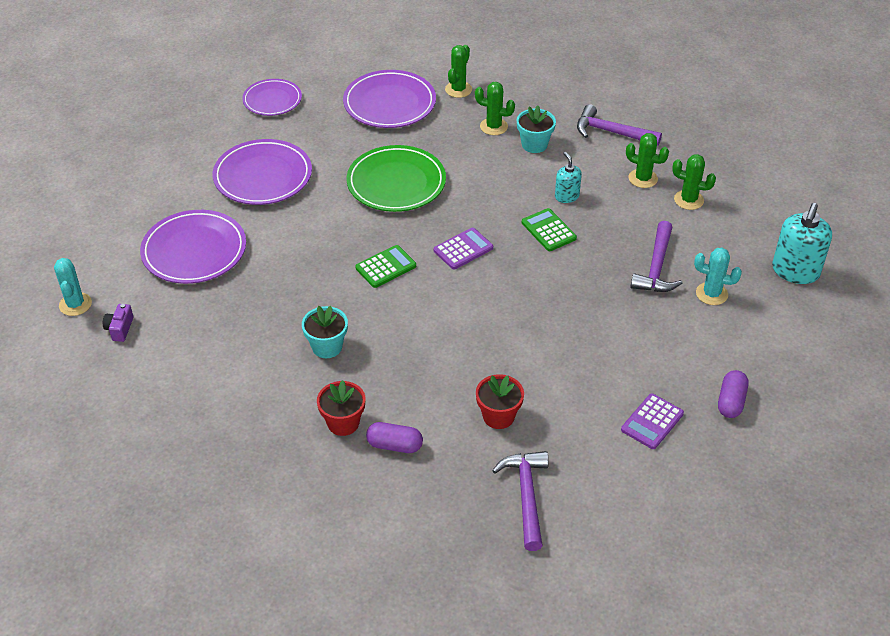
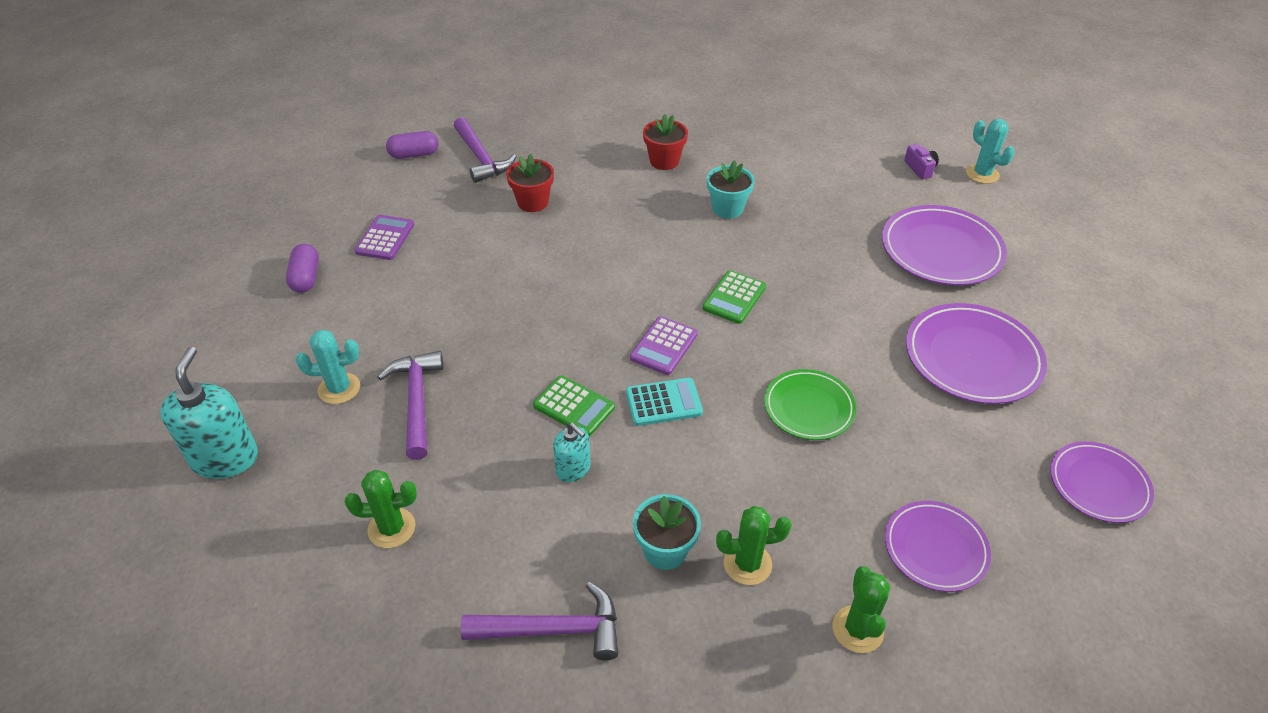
camera: 155 degrees right, 0 degrees up
(389, 103) = (935, 548): purple plate -> purple plate, size x0.64
(394, 445) = (610, 159): purple capsule -> purple capsule (414, 154)
(396, 183) = (809, 407): green plate -> green plate, size x0.64
(487, 214) = (663, 402): none -> turquoise calculator
(643, 178) = (472, 544): green cactus -> none

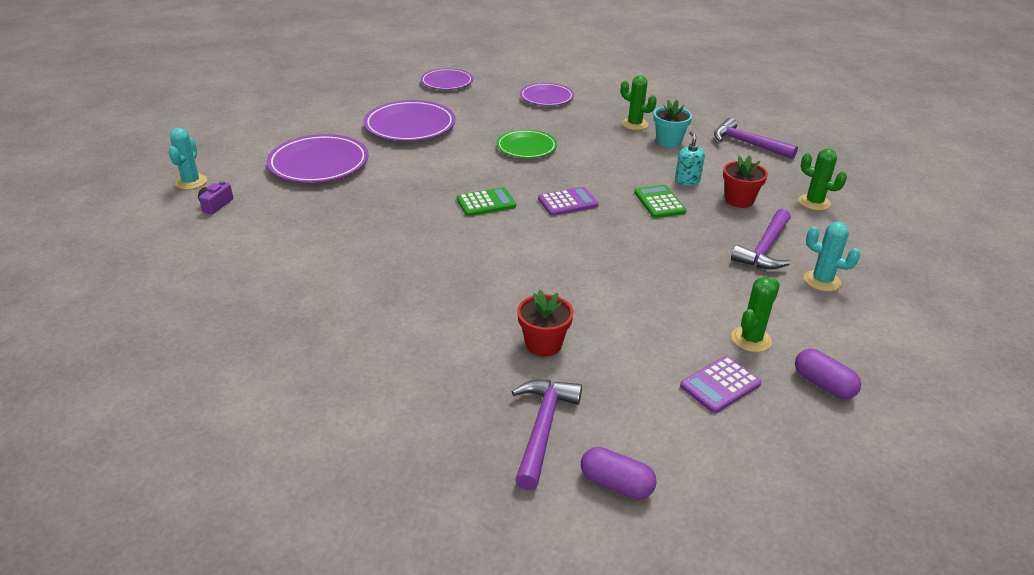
camera: 140 degrees left, 10 degrees down
(225, 458) = (924, 278): turquoise soap dispenser -> none
(306, 278) = (823, 384): purple capsule -> purple capsule turned 75 degrees counterclockwise
(663, 402) = (603, 181): turquoise calculator -> none
(664, 161) = (375, 317): red flower pot -> red flower pot (739, 200)
(727, 209) = (396, 252): turquoise flower pot -> none
(857, 629) = (612, 97): green cactus -> green cactus (751, 339)

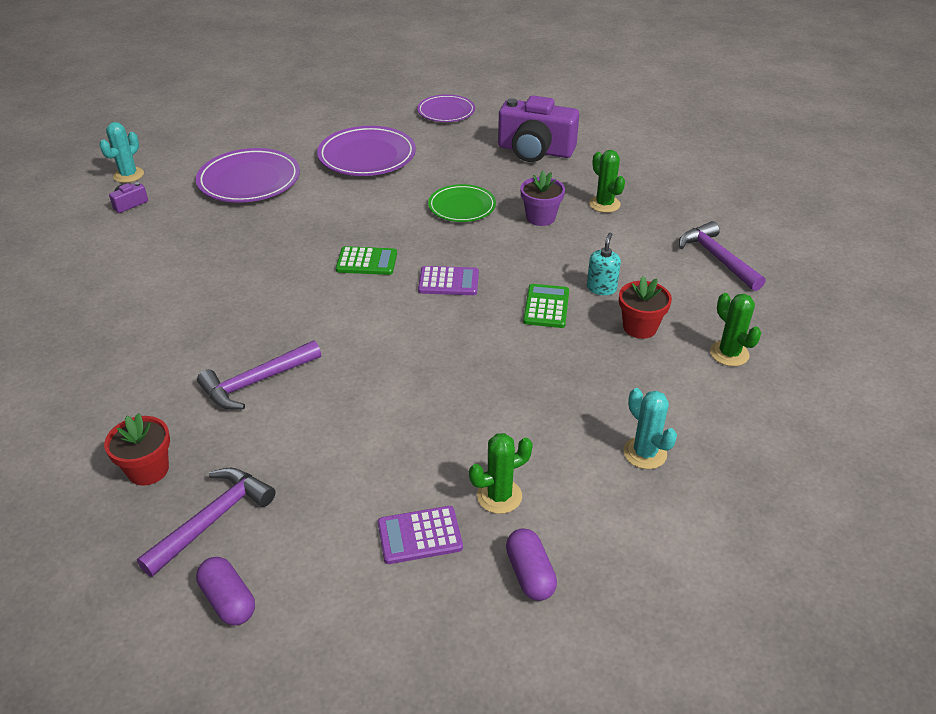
camera: 25 degrees right, 5 degrees up
(543, 344) = (288, 433): red flower pot -> red flower pot (148, 470)
(546, 97) = (535, 151): purple plate -> purple camera
(596, 143) = (540, 217): none -> purple flower pot
(668, 141) = (625, 234): turquoise flower pot -> none
(765, 249) = (614, 395): purple hammer -> purple hammer (256, 382)

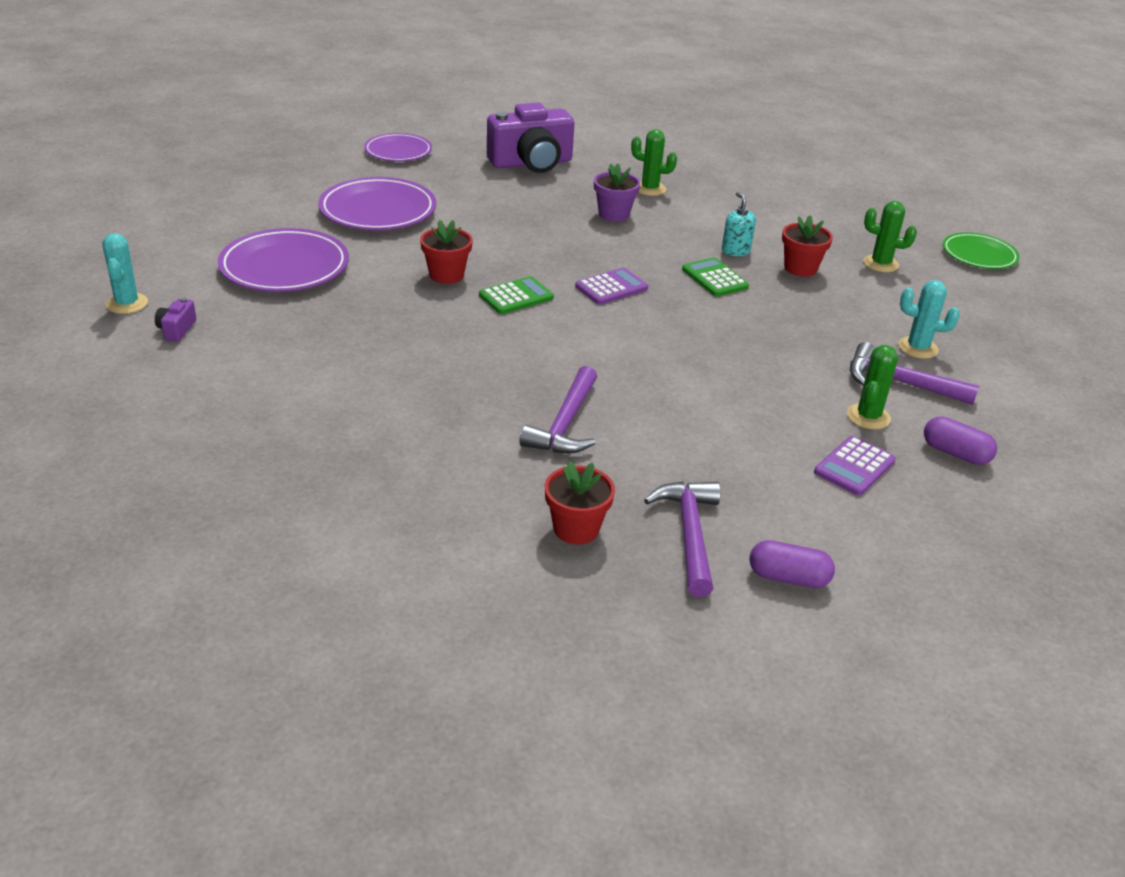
camera: 40 degrees left, 5 degrees down
(342, 225) = (446, 275): none -> red flower pot
(462, 207) = (534, 226): green plate -> green plate (979, 255)
(717, 258) = (785, 202): purple hammer -> purple hammer (899, 383)

